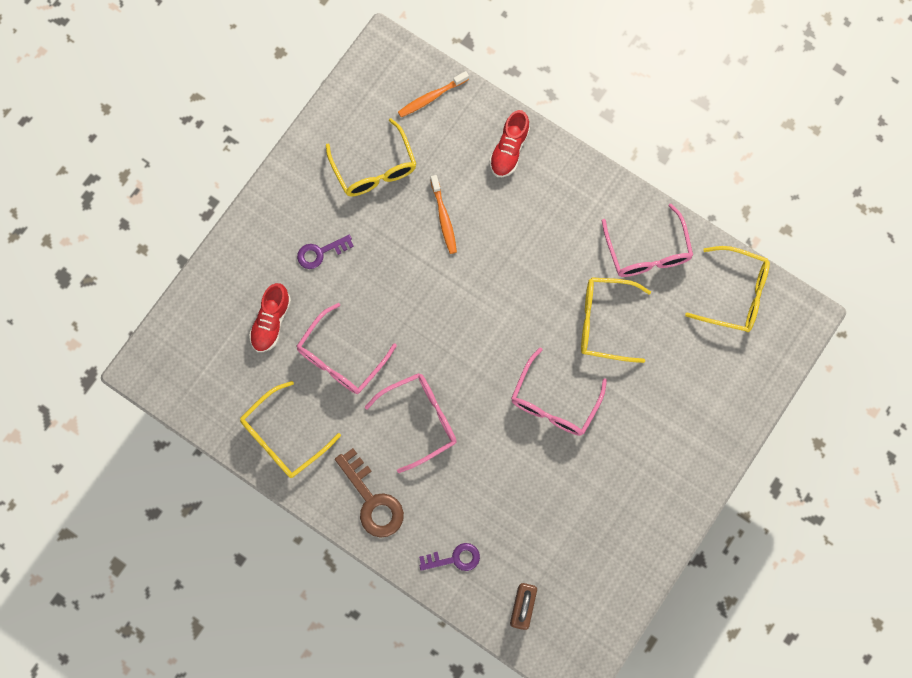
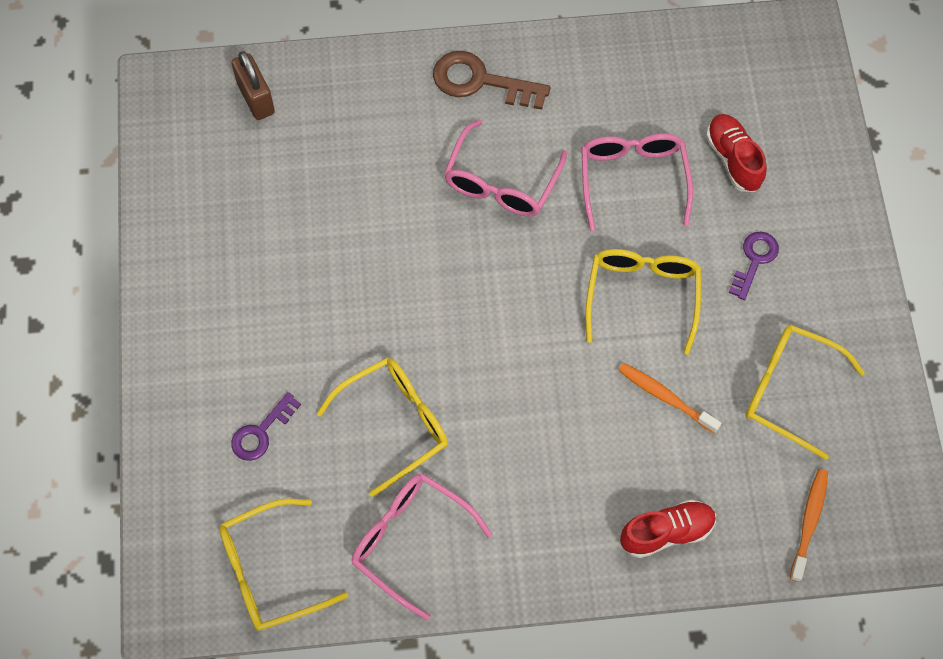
camera: 140 degrees right, 10 degrees down
(283, 437) = (616, 71): yellow glasses -> yellow glasses (642, 295)
(454, 558) = (357, 90): purple key -> purple key (261, 432)
(509, 150) = (666, 532): red shoe -> red shoe turned 90 degrees clockwise
(554, 402) = (380, 300): pink glasses -> none

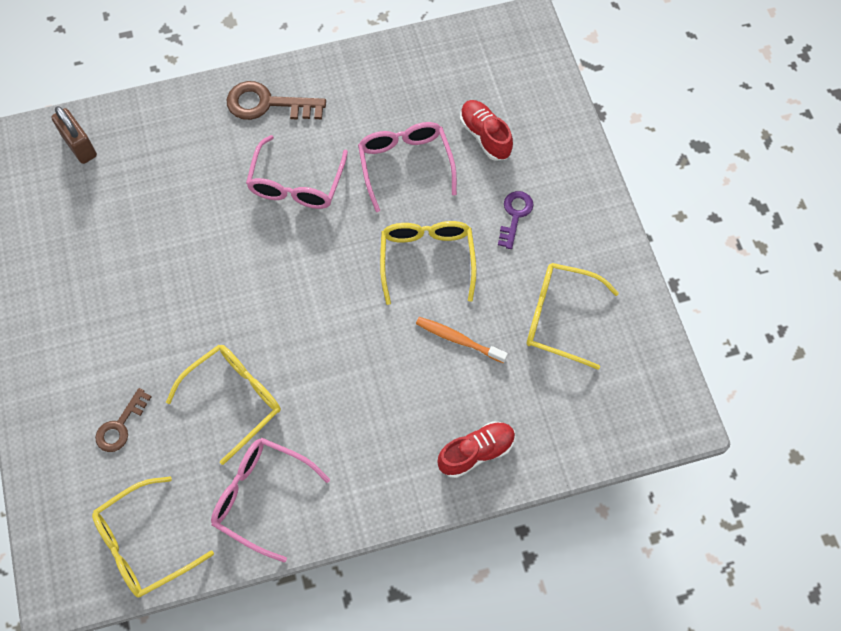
camera: 10 degrees left, 0 degrees up
(261, 432) = (120, 425): purple key -> brown key
(809, 523) = (592, 424): orange toothbrush -> none

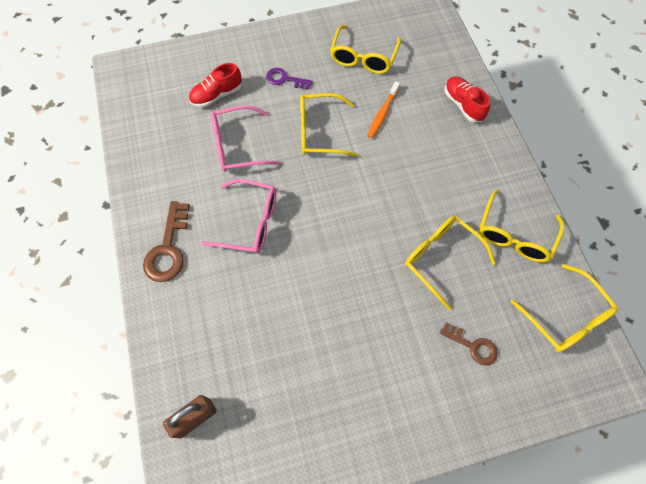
camera: 90 degrees left, 0 degrees up
(261, 496) = (514, 235): pink glasses -> yellow glasses

